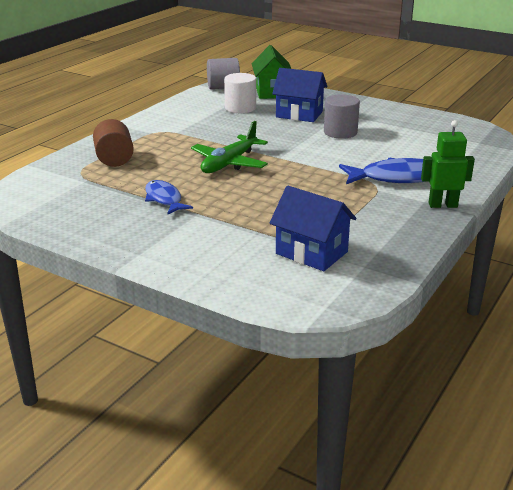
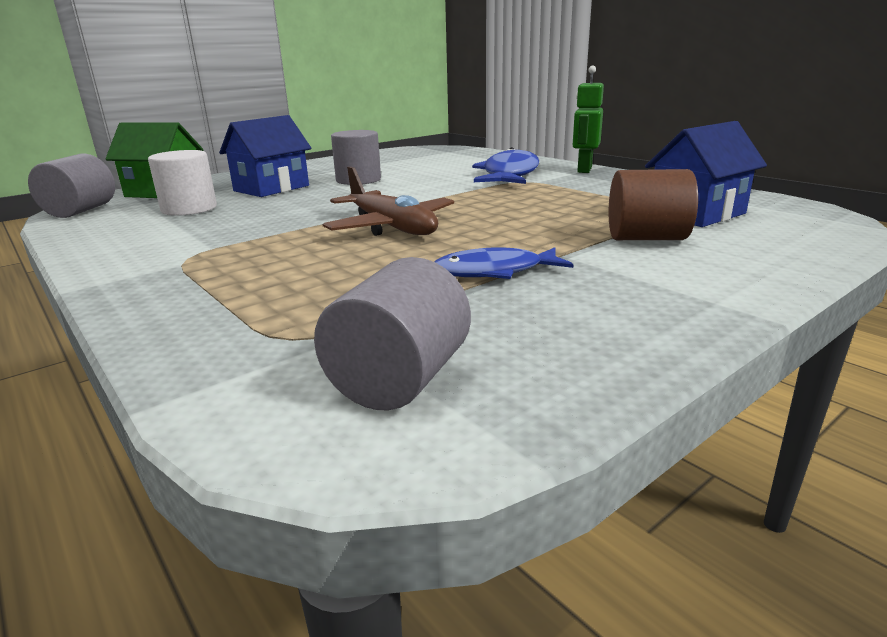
camera: 70 degrees left, 5 degrees down
(51, 197) = (399, 380): none -> grey cylinder
(114, 159) = (263, 300): brown cylinder -> brown cylinder (646, 238)
(229, 163) = (391, 227): green plane -> brown plane

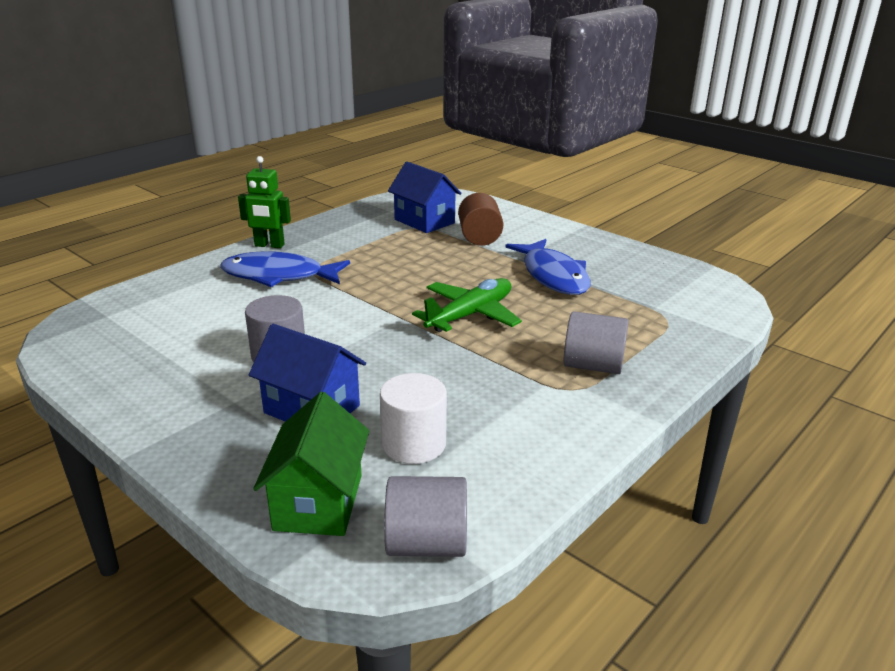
camera: 100 degrees left, 5 degrees up
(391, 227) = (470, 315): brown plane -> green plane
(399, 380) = (684, 290): grey cylinder -> grey cylinder (593, 366)
(494, 272) = (553, 276): blue fish -> blue fish, size x1.59

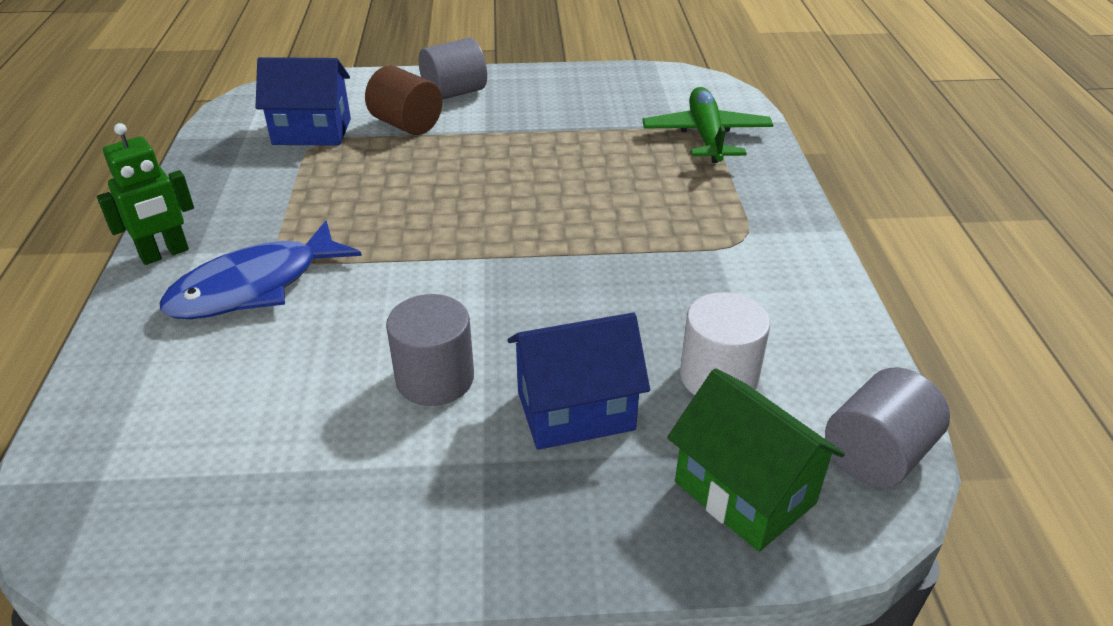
camera: 45 degrees left, 10 degrees up
(470, 315) = (544, 216): green plane -> green plane (706, 136)
(553, 276) = (547, 135): blue fish -> none
(593, 366) = (721, 208): grey cylinder -> grey cylinder (454, 93)

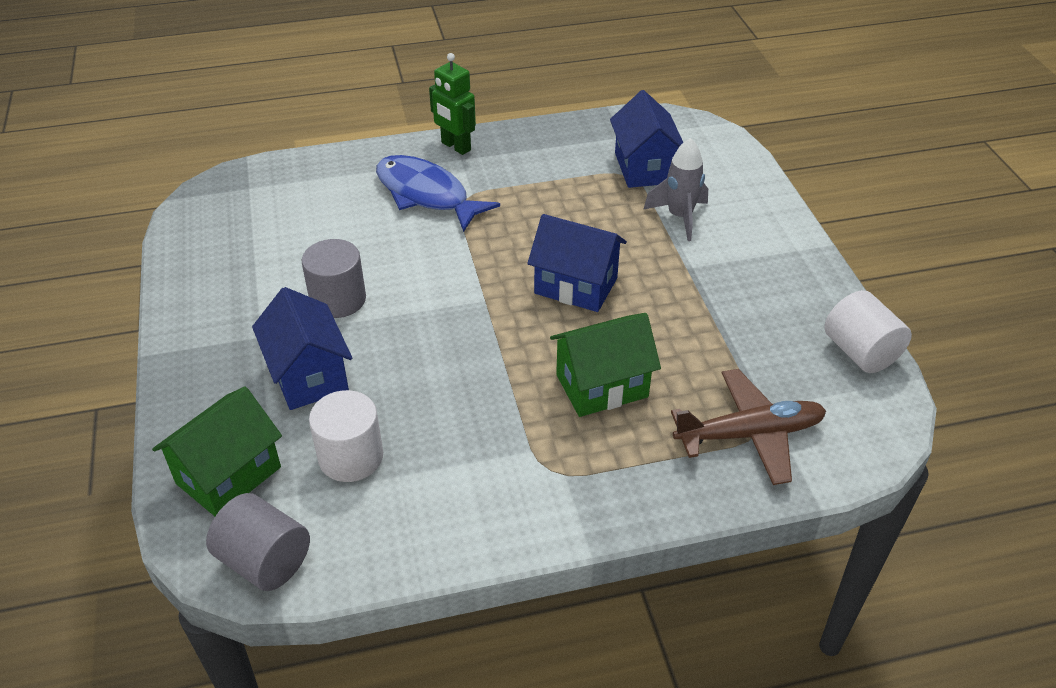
camera: 80 degrees right, 5 degrees up
(406, 124) = (679, 217): brown cylinder -> grey rocket
(454, 93) = (755, 234): grey cylinder -> none
(485, 196) = (576, 286): none -> blue house
(621, 76) = (860, 352): none -> white cylinder
(636, 198) = (602, 386): none -> green house
(706, 136) = (750, 434): green plane -> brown plane

